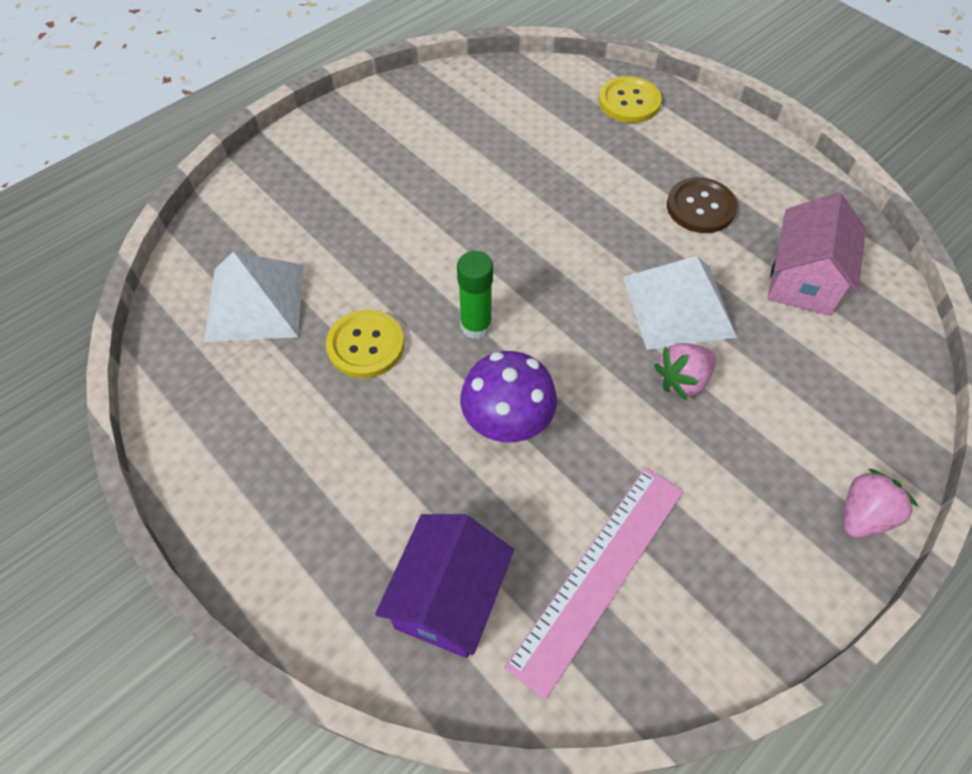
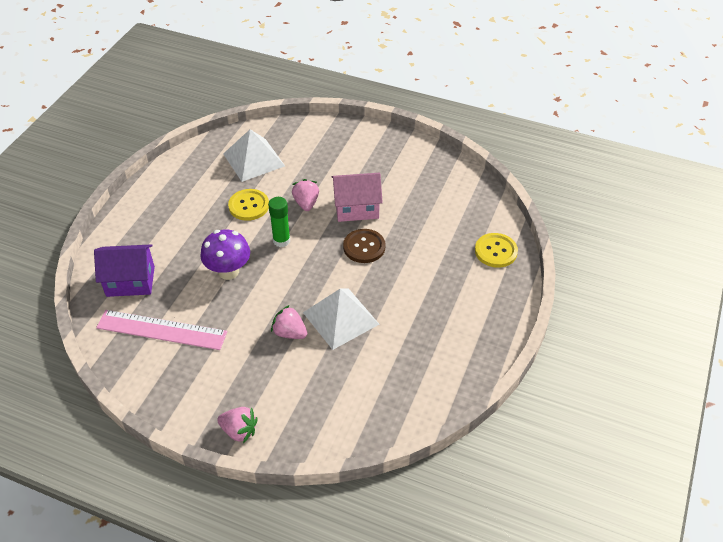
camera: 65 degrees right, 10 degrees down
(410, 266) = (306, 203): none -> pink strawberry
(700, 207) = (425, 309): brown button -> brown button (364, 247)
(803, 280) = (394, 372): pink house -> pink house (356, 208)

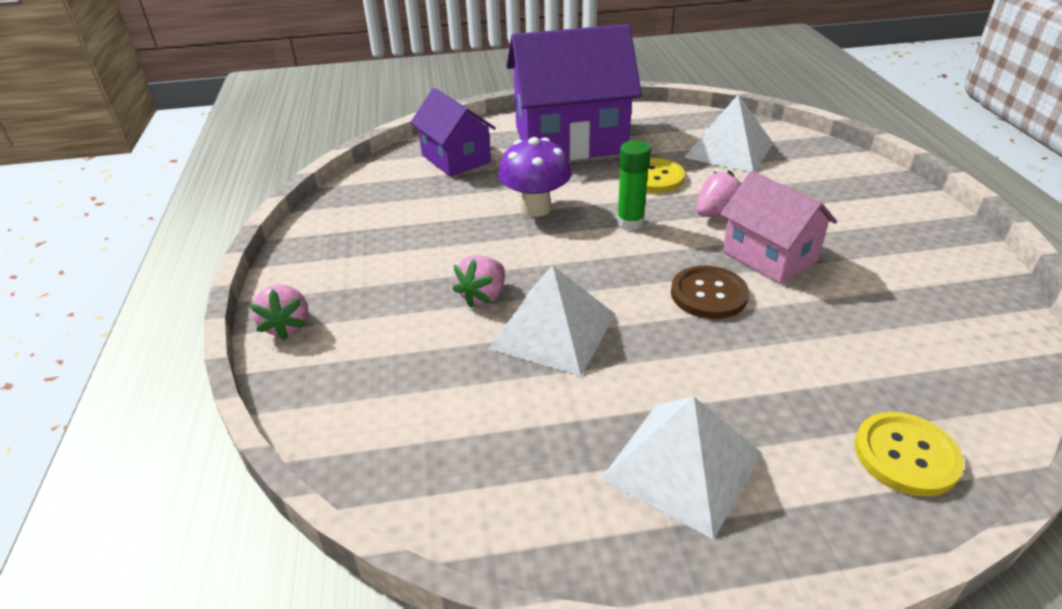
camera: 60 degrees right, 10 degrees down
(161, 330) = (405, 204): pink ruler -> none
(168, 216) = (570, 140): none -> purple house
(289, 333) = (483, 296): pink strawberry -> pink strawberry turned 150 degrees counterclockwise
(453, 319) = (682, 466): none -> white pyramid

